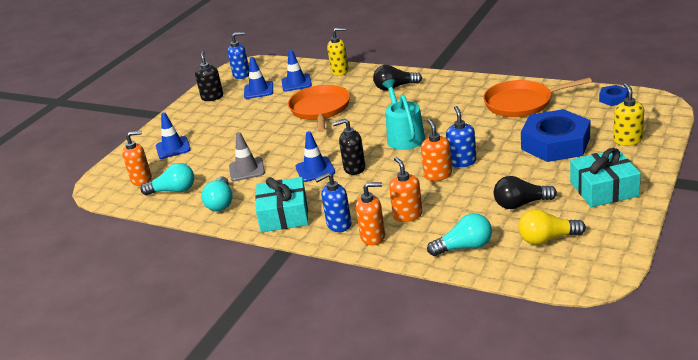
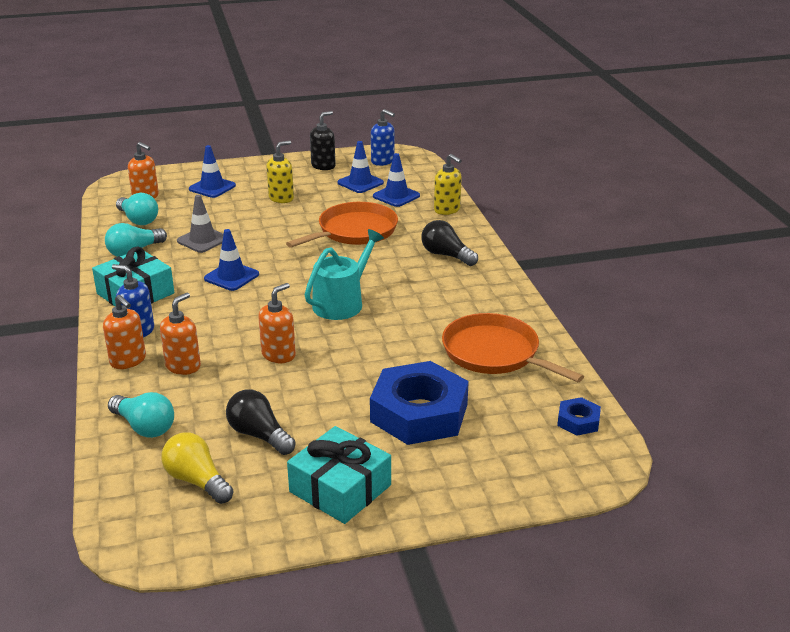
camera: 45 degrees right, 0 degrees up
(354, 168) = (251, 298): black soap dispenser -> none
(462, 162) = (320, 361): blue soap dispenser -> none
(627, 140) = (478, 469): yellow soap dispenser -> yellow soap dispenser (281, 198)

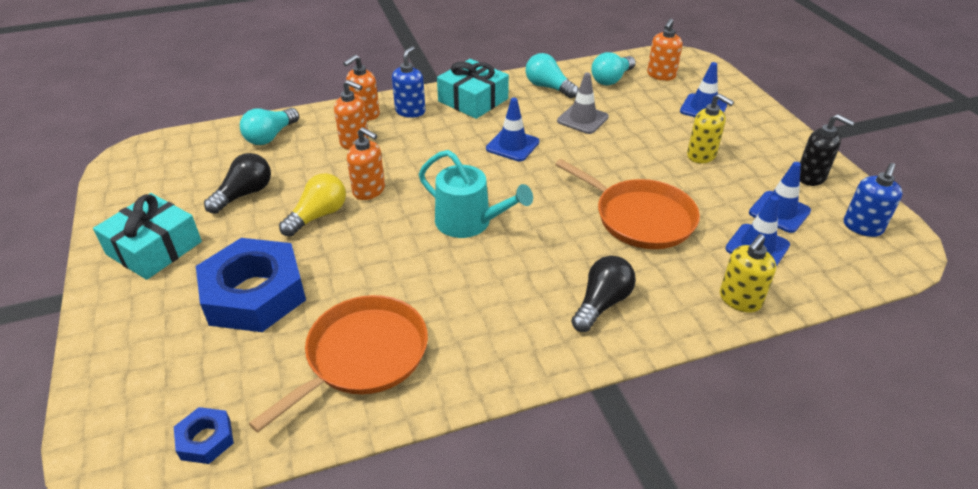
camera: 85 degrees right, 10 degrees up
(197, 481) = (193, 171): yellow light bulb -> yellow light bulb (318, 216)

